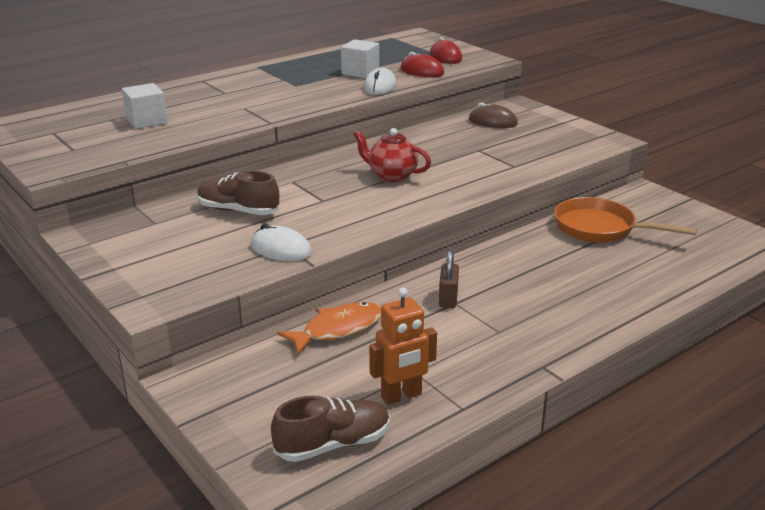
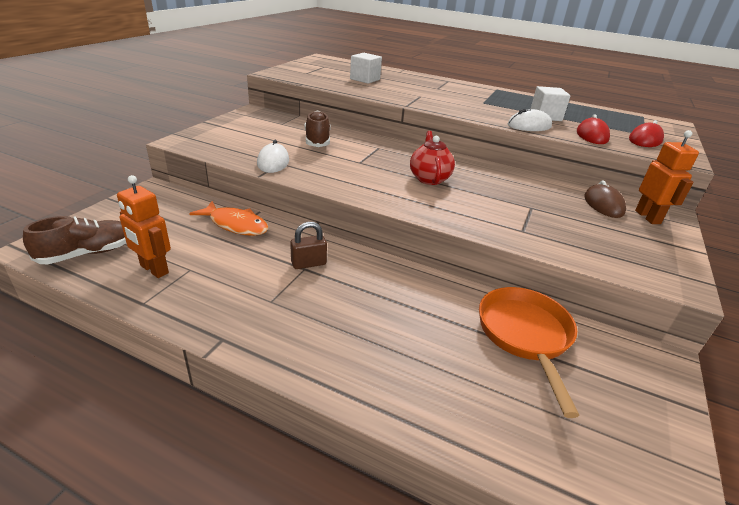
camera: 60 degrees right, 5 degrees up
(333, 444) = (87, 253): brown shoe -> brown shoe turned 75 degrees counterclockwise
(522, 114) = (648, 217): none -> orange robot

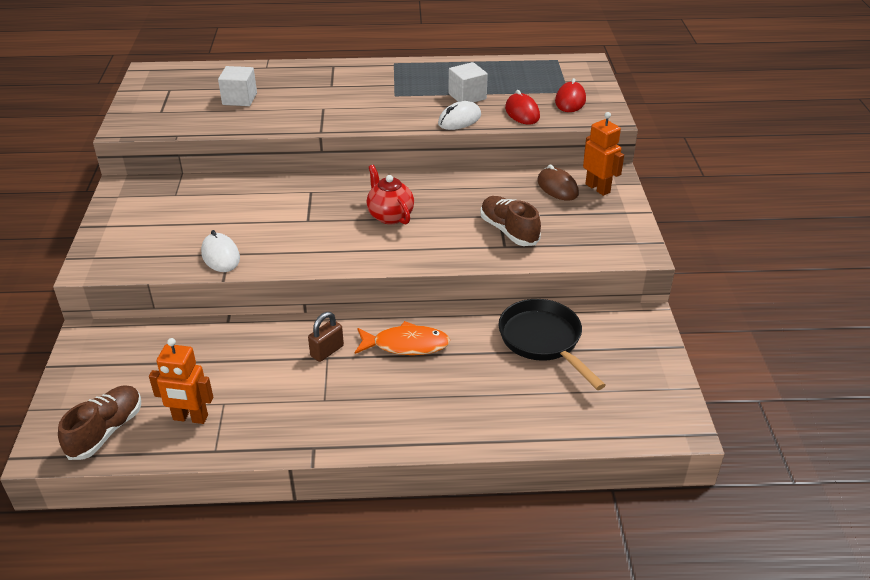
camera: 25 degrees left, 5 degrees up
(236, 225) = (220, 340): orange fish -> orange fish (406, 345)
(317, 140) = (238, 206): brown shoe -> brown shoe (509, 231)
(525, 336) = (543, 341): orange pan -> black pan

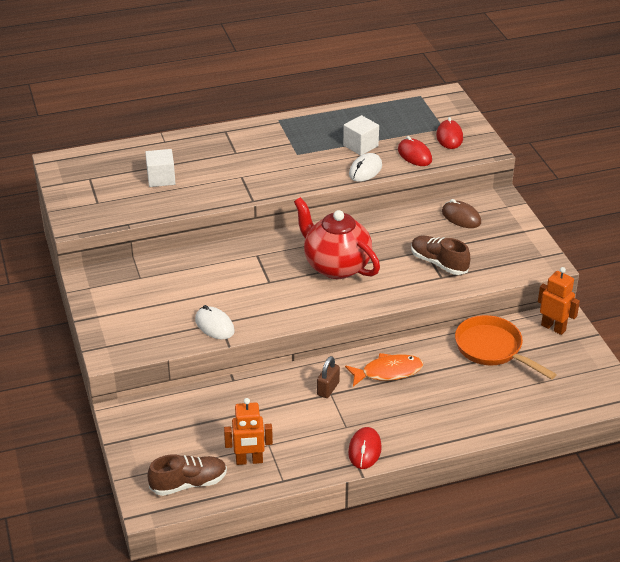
camera: 15 degrees left, 0 degrees up
(106, 431) = (188, 483): brown shoe -> brown shoe turned 60 degrees clockwise
(331, 433) = (364, 450): none -> red mouse
(390, 216) = (336, 266): red teapot -> red teapot, size x1.67
(543, 341) = (492, 349): black pan -> orange pan
(598, 188) = (494, 213): orange robot -> orange robot (553, 327)

